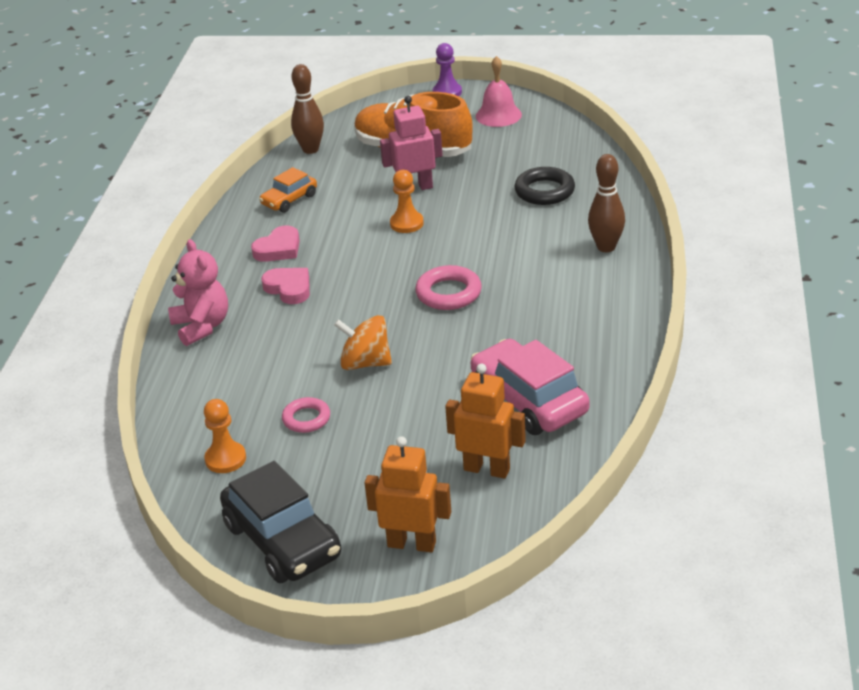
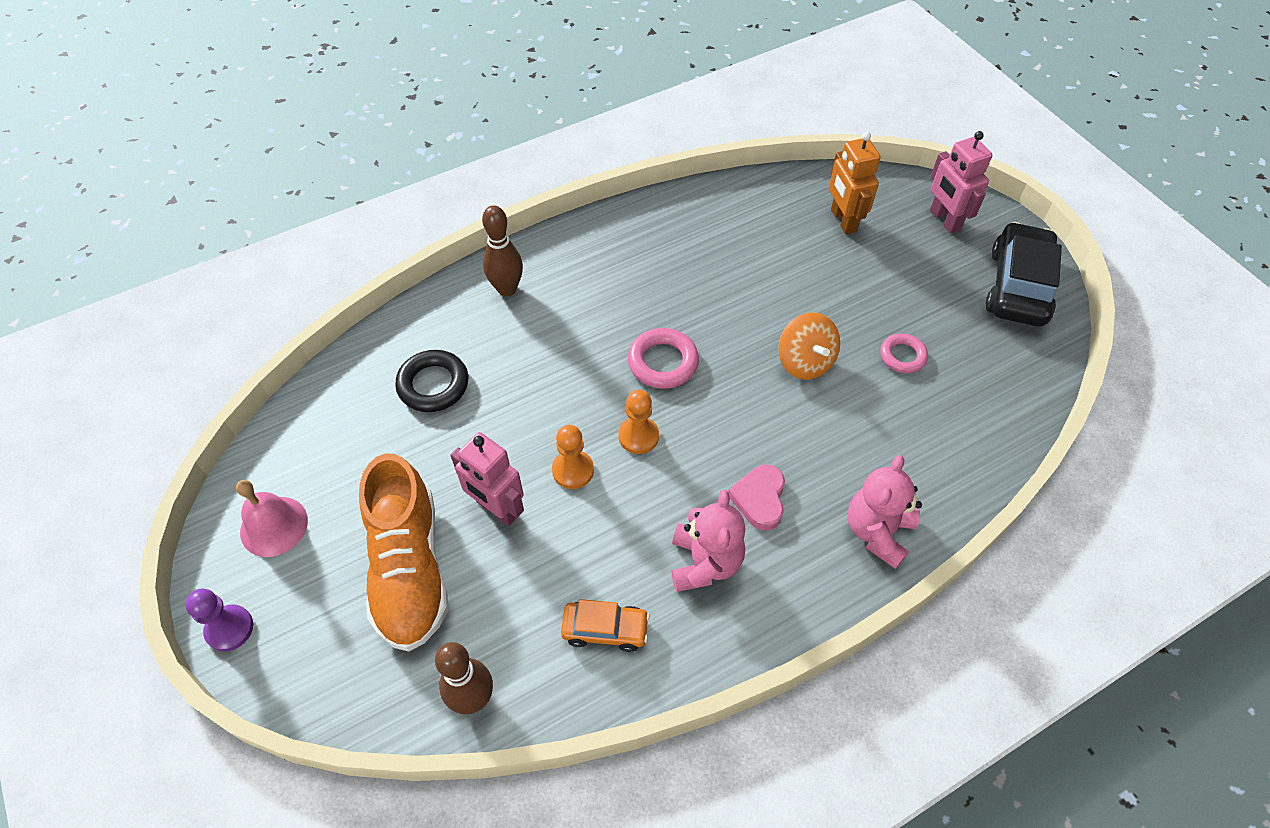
camera: 130 degrees left, 20 degrees up
(225, 459) = (994, 377): orange pawn -> orange pawn (638, 436)
(278, 249) = (705, 563): pink heart -> pink teddy bear
(412, 544) = (944, 220): orange robot -> pink robot
(529, 401) = (753, 235): pink car -> none

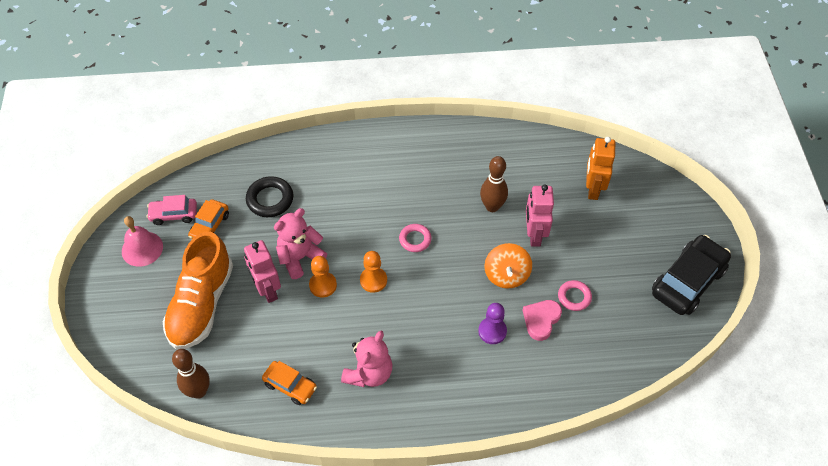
camera: 25 degrees right, 0 degrees up
(229, 629) = (93, 296): purple pawn -> purple pawn (492, 331)
(299, 458) = (174, 214): none -> pink car
(363, 453) = (210, 226): none -> orange car
(507, 289) = (345, 154): brown bowling pin -> brown bowling pin (492, 206)
(663, 362) = (415, 239): pink ring -> pink ring, size x0.66
(759, 499) = (424, 349): pink heart -> pink heart (541, 320)
(877, 531) = (485, 400): pink teddy bear -> pink teddy bear (300, 257)
(944, 220) = (666, 215): pink robot -> pink robot (534, 235)

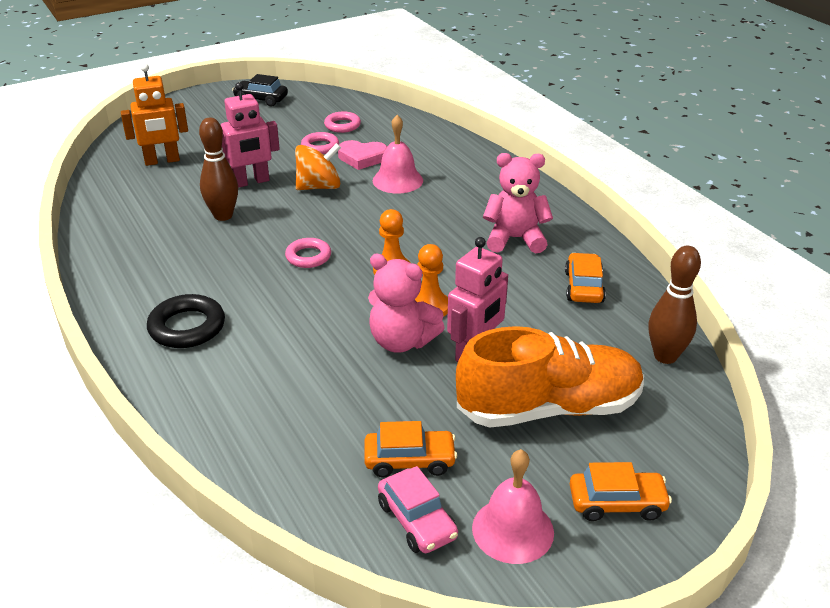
camera: 115 degrees left, 20 degrees down
(124, 299) = (617, 503): none -> orange car
(270, 199) = (316, 410): black ring -> black ring (187, 327)
(492, 331) = (397, 180): purple pawn -> pink bell
(609, 327) = (342, 125): none -> pink ring
(688, 281) = (261, 99): black car -> black car, size x0.56

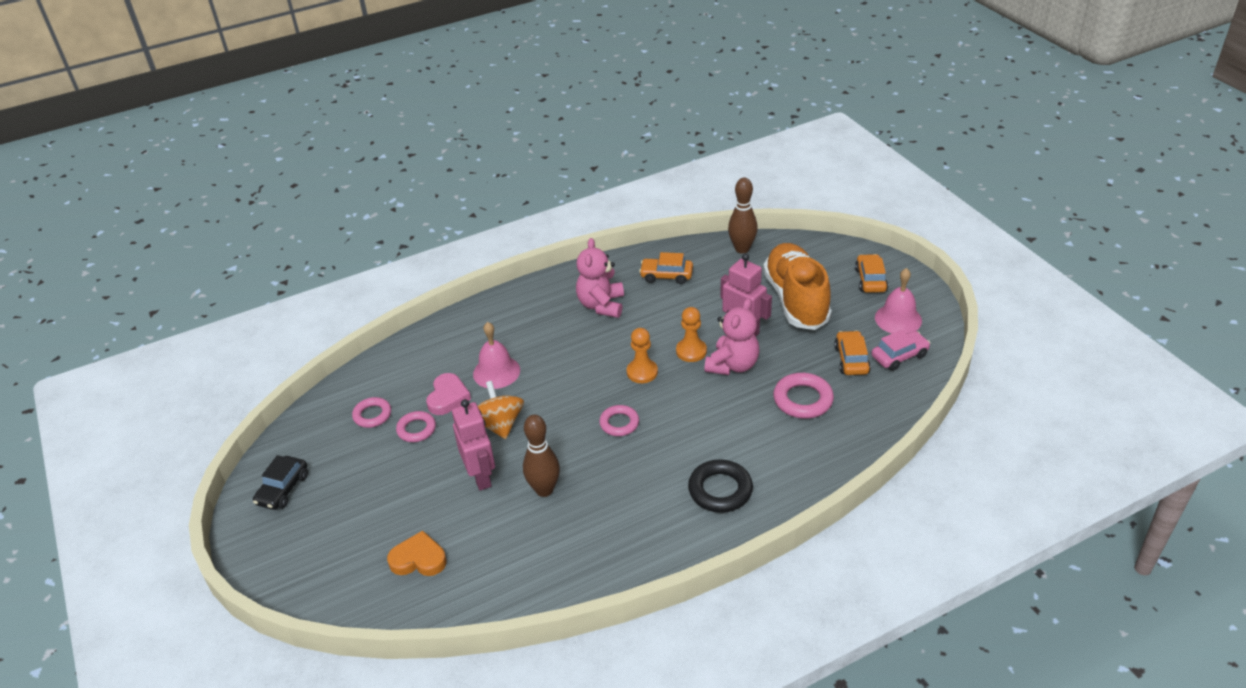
camera: 85 degrees left, 5 degrees up
(162, 161) = (418, 559): orange robot -> orange heart
(328, 403) = (803, 400): none -> pink ring

